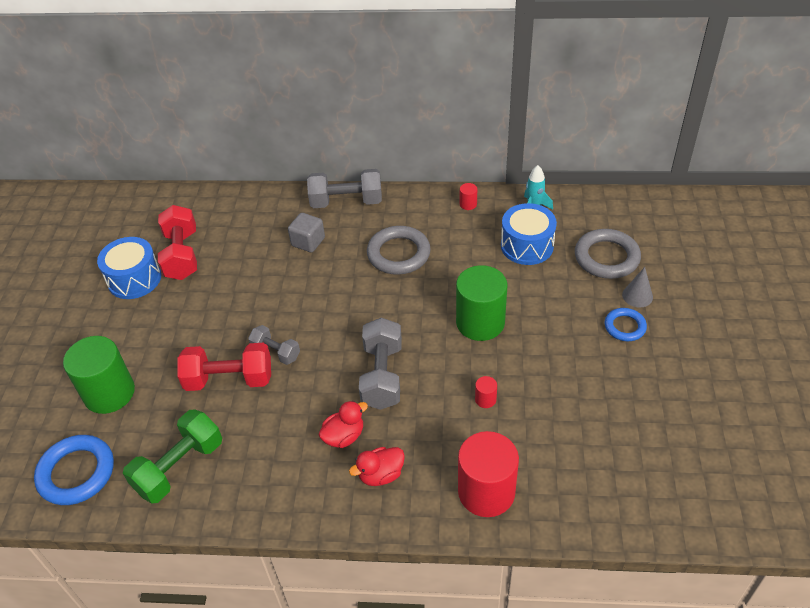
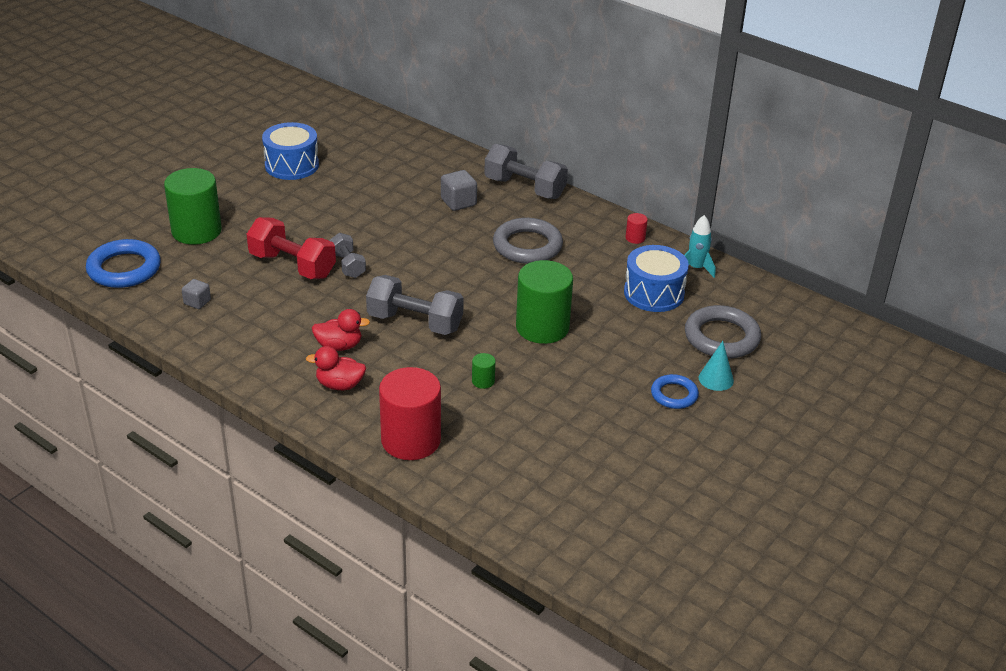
camera: 30 degrees right, 10 degrees down
(179, 467) = (197, 302): green dumbbell -> grey cube
(182, 255) = (345, 165): red dumbbell -> none
(382, 376) = (415, 322): grey dumbbell -> grey dumbbell turned 75 degrees clockwise
(485, 399) = (483, 381): red cylinder -> green cylinder
(637, 296) = (716, 379): grey cone -> turquoise cone

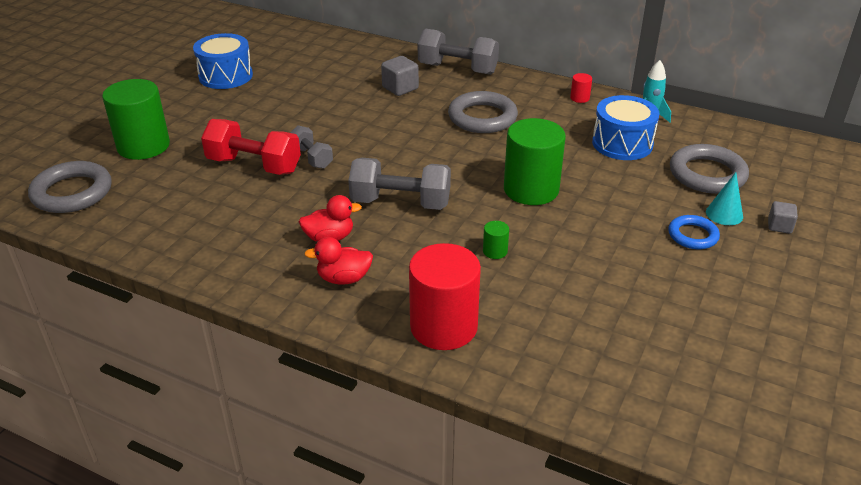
camera: 10 degrees left, 0 degrees up
(124, 269) = (72, 192): blue ring -> grey ring
(197, 302) = (161, 215): grey cube -> grey cube (779, 226)

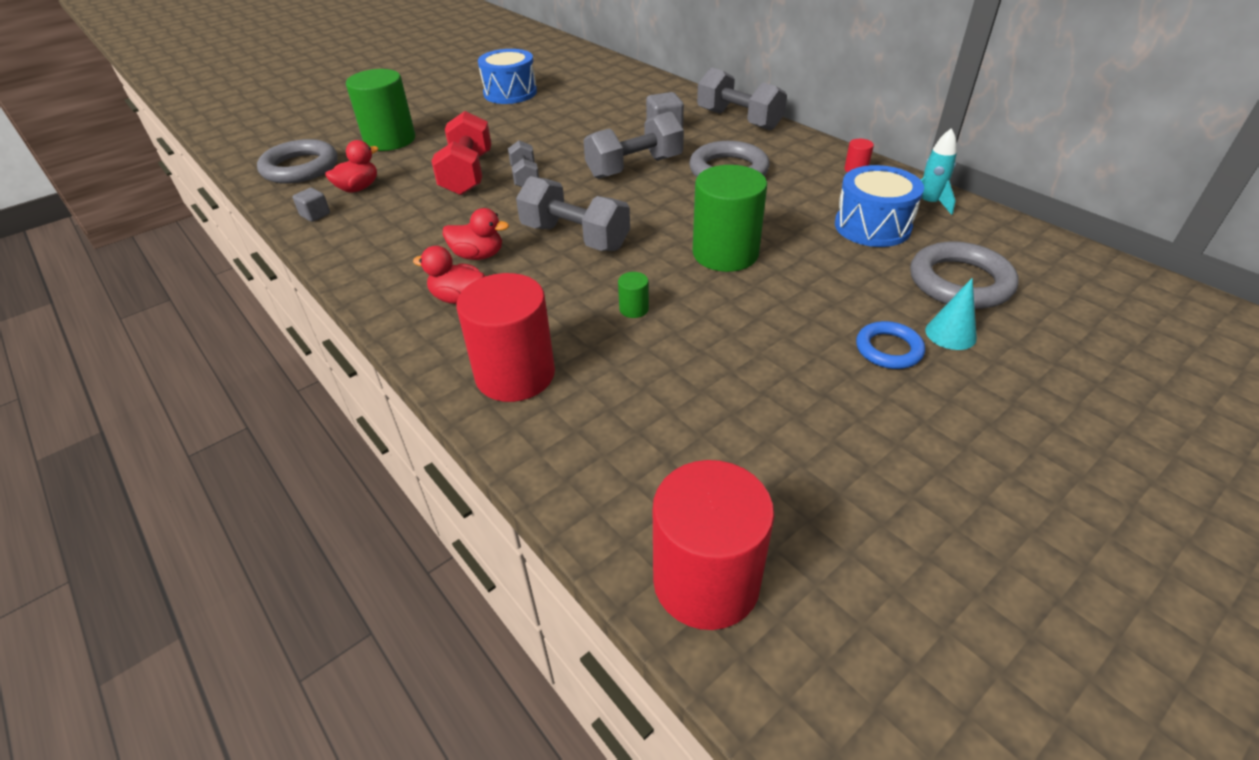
camera: 25 degrees right, 5 degrees up
(156, 201) = (358, 188): none -> red duck
(254, 165) = (467, 174): red dumbbell -> red dumbbell turned 45 degrees clockwise
(402, 129) = (634, 167): none -> grey dumbbell
(684, 424) = (706, 581): none -> red cylinder
(779, 226) = (1021, 367): grey cube -> grey cube (315, 215)

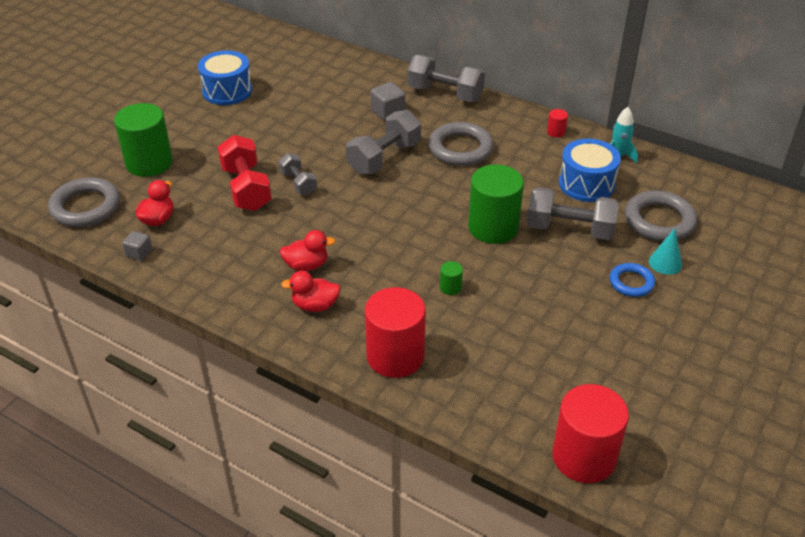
camera: 20 degrees left, 0 degrees up
(575, 237) = (373, 234): grey dumbbell -> grey dumbbell (569, 229)

